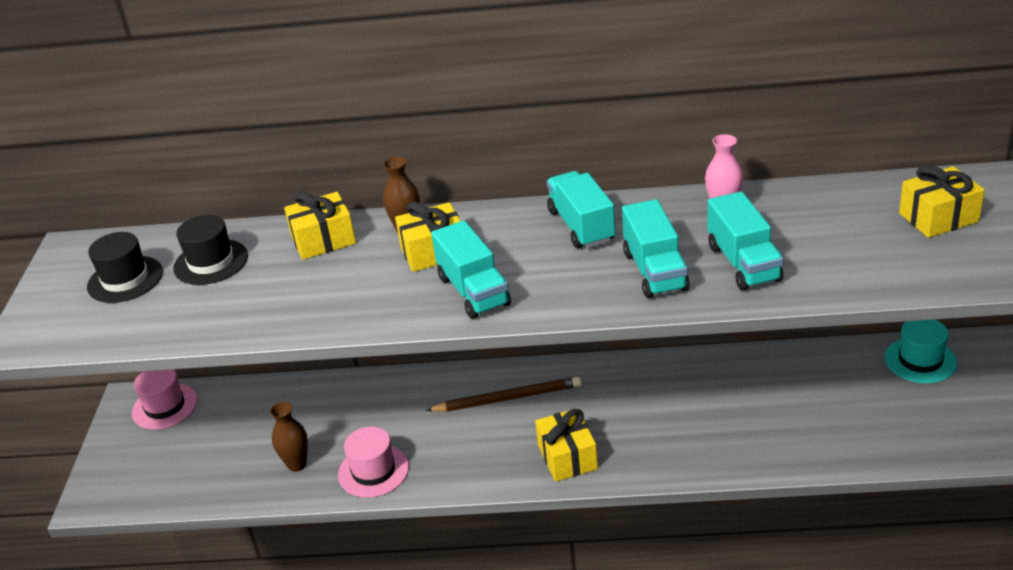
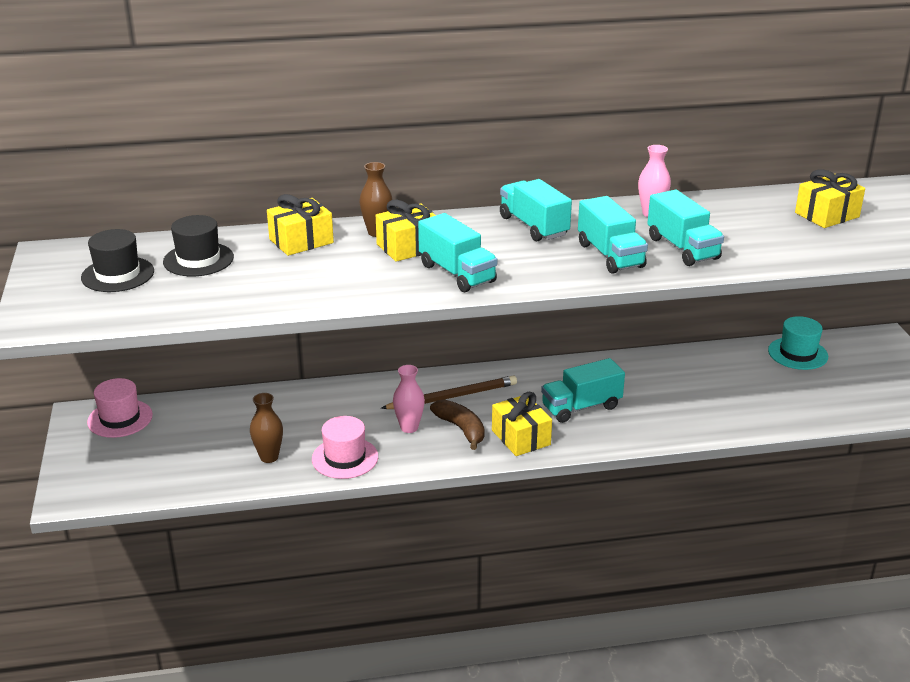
camera: 15 degrees left, 5 degrees down
(451, 436) = (409, 427): none -> pink vase
(506, 441) = (461, 429): none -> brown banana
(645, 420) = (581, 407): none -> turquoise truck

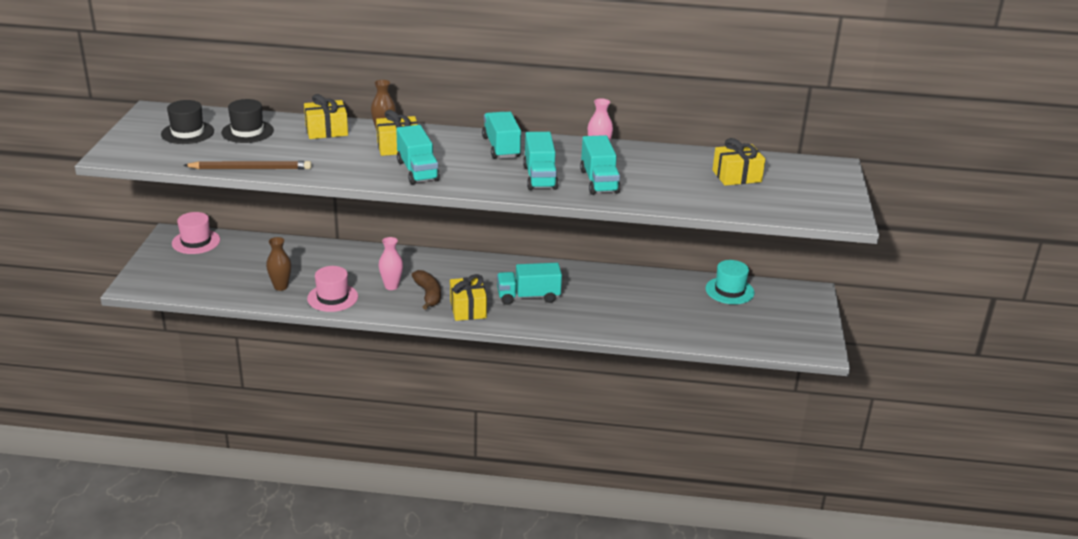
camera: 15 degrees right, 0 degrees up
(452, 396) = (437, 271): brown pencil -> brown pencil (251, 169)

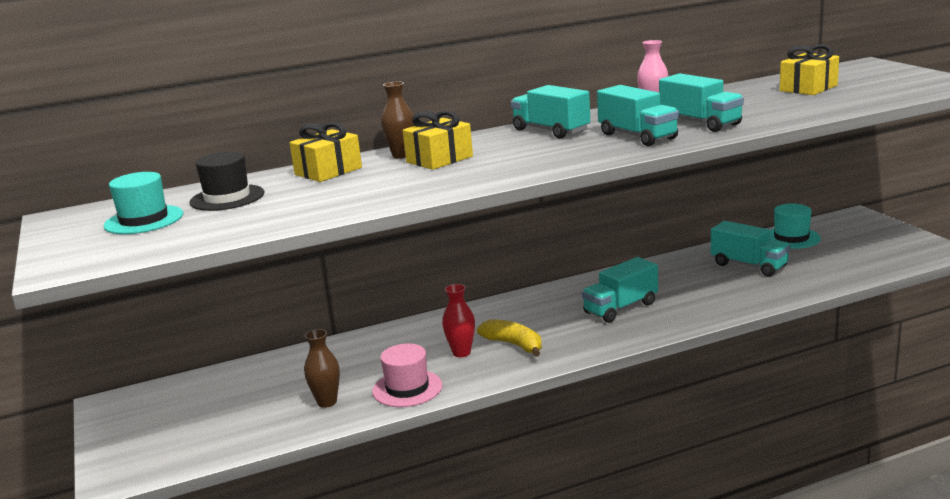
camera: 25 degrees left, 10 degrees down
(187, 133) = (144, 220): black hat -> turquoise hat
(196, 242) = (152, 399): pink hat -> none
(251, 169) = (290, 222): brown pencil -> none
(391, 286) = (461, 353): pink vase -> red vase
(417, 171) = (499, 168): turquoise truck -> turquoise truck (749, 265)
(428, 294) = (514, 345): brown banana -> yellow banana
(468, 309) = (576, 341): yellow gift -> none

